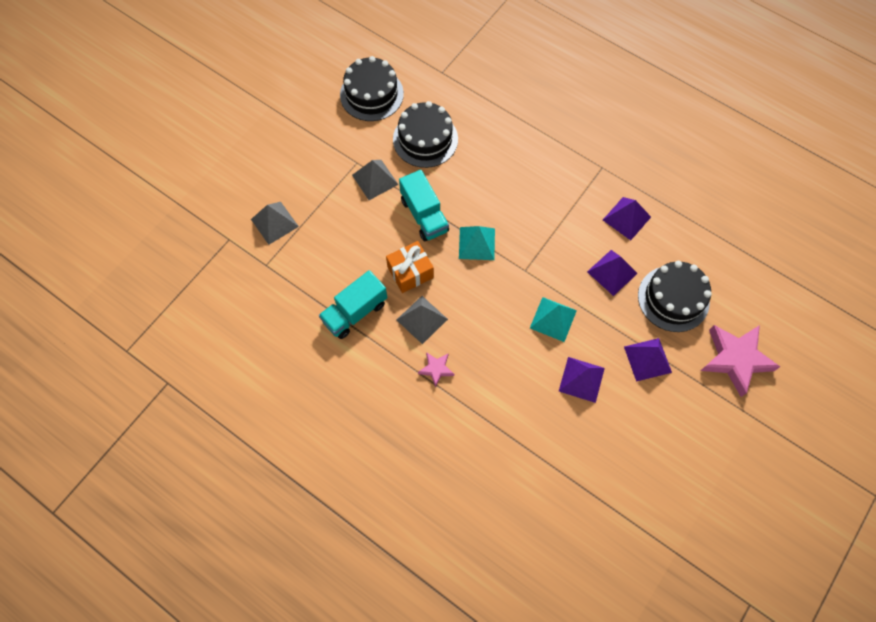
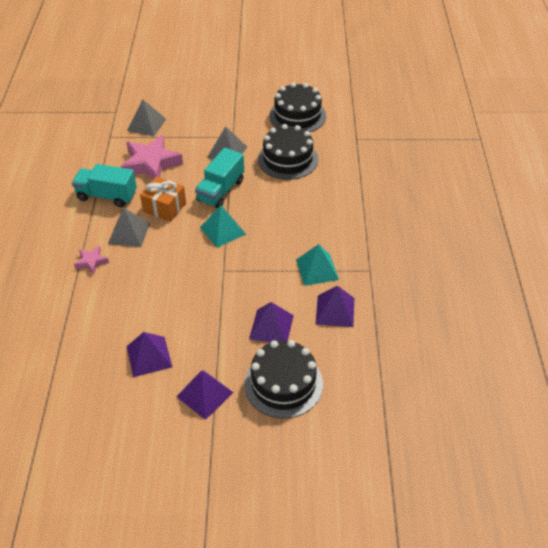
camera: 55 degrees right, 20 degrees down
(553, 319) = (192, 309): turquoise pyramid -> turquoise pyramid (317, 269)
(735, 359) = (258, 465): pink star -> pink star (151, 163)

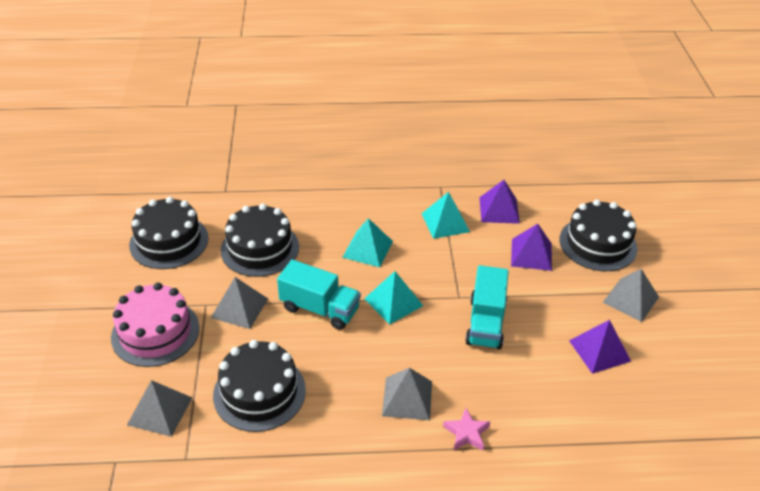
camera: 95 degrees left, 5 degrees down
(107, 196) = (332, 437): turquoise truck -> turquoise truck (485, 322)
(151, 163) = (259, 392): pink star -> black cake
(164, 207) = (354, 365): orange gift -> none
(204, 394) = (631, 299): purple pyramid -> grey pyramid
(210, 117) = (155, 332): none -> pink cake
(284, 218) = (368, 249): none -> turquoise pyramid

